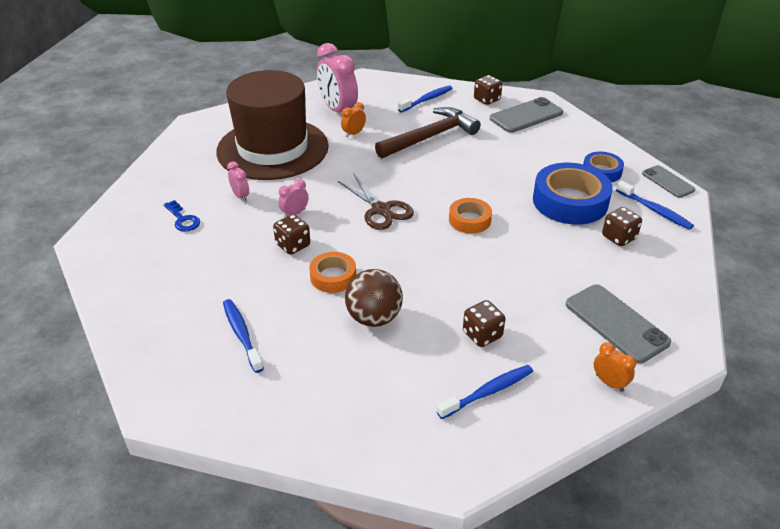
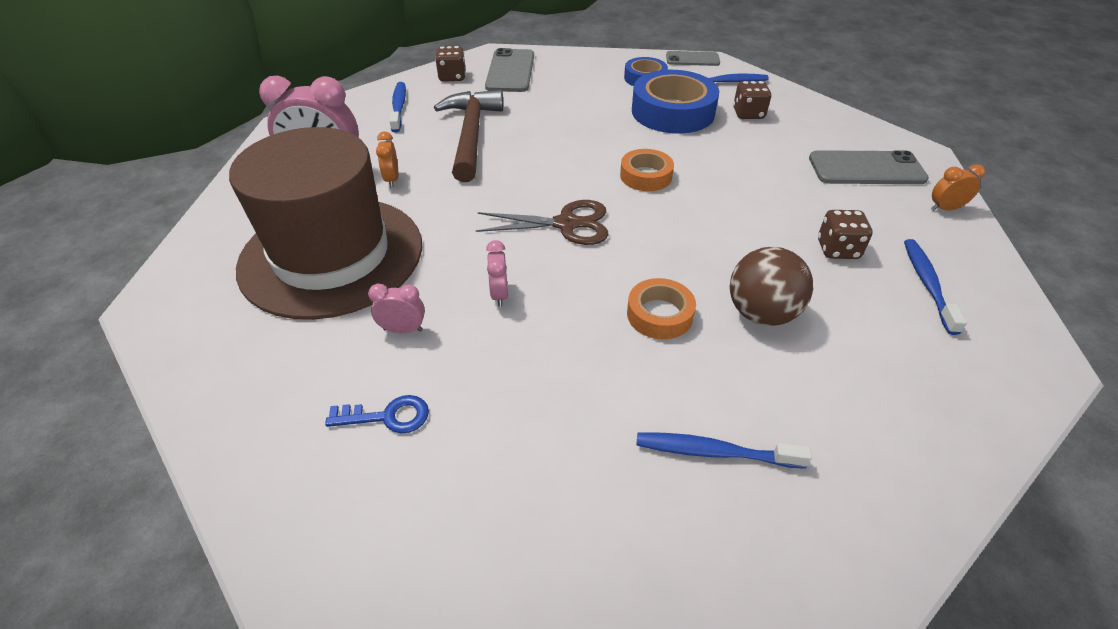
camera: 55 degrees left, 5 degrees up
(293, 245) = (565, 324): brown dice -> none

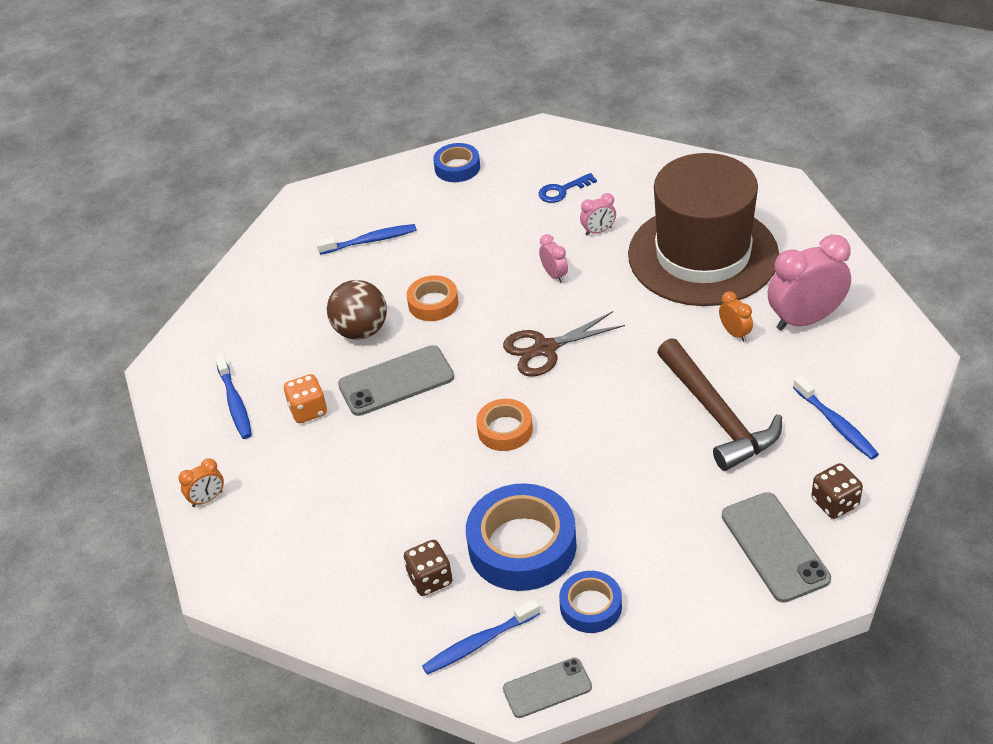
camera: 160 degrees right, 0 degrees up
(503, 556) = (457, 167): none -> blue tape
(837, 249) = (308, 410): brown dice -> orange dice
(866, 169) = (283, 529): grey phone -> grey phone (396, 381)

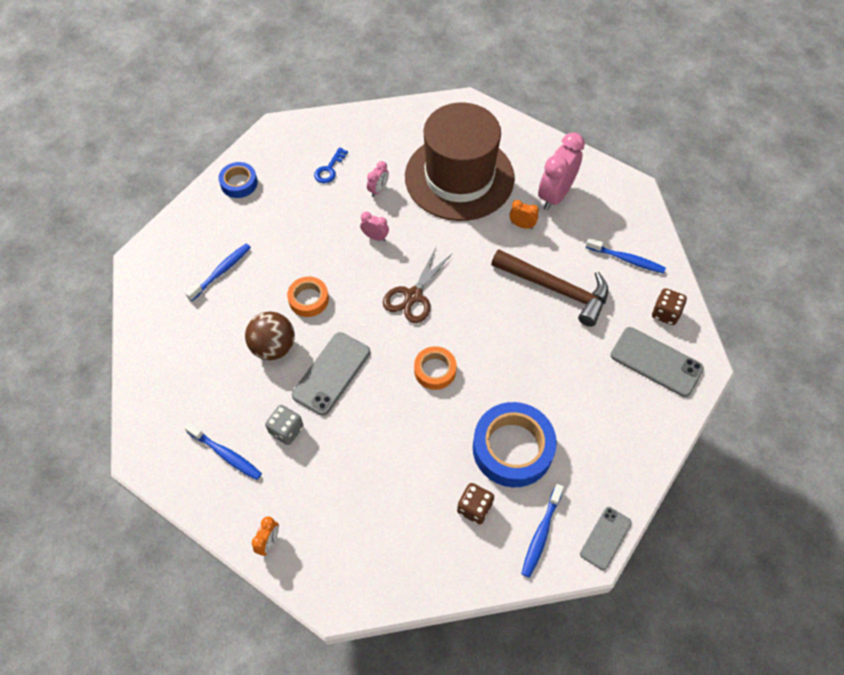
camera: 40 degrees left, 15 degrees up
(308, 410) = (286, 430): orange dice -> grey dice
(590, 606) = (586, 465): blue tape -> none

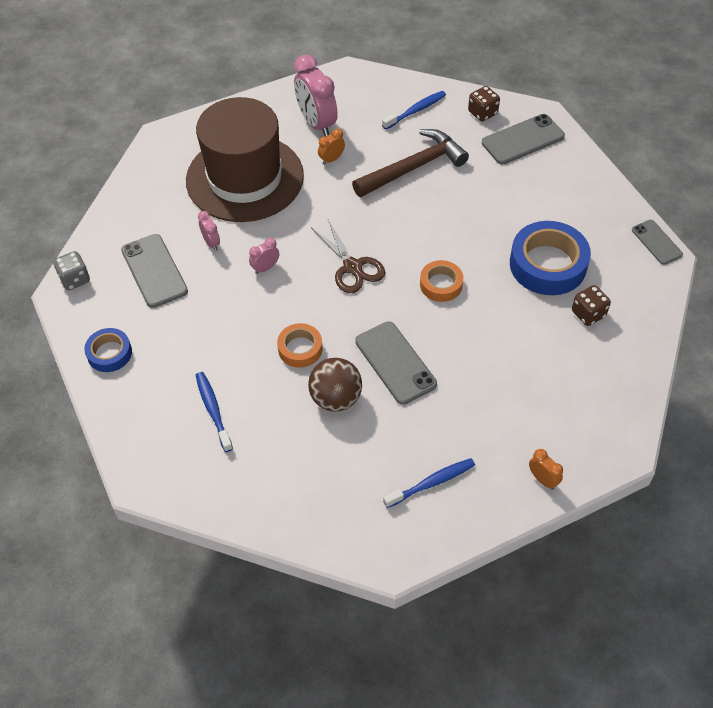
camera: 60 degrees left, 5 degrees down
(286, 430) = (434, 422): grey dice -> grey dice (75, 279)
(329, 169) = (154, 271): blue key -> grey phone
(541, 534) = (633, 280): blue toothbrush -> none

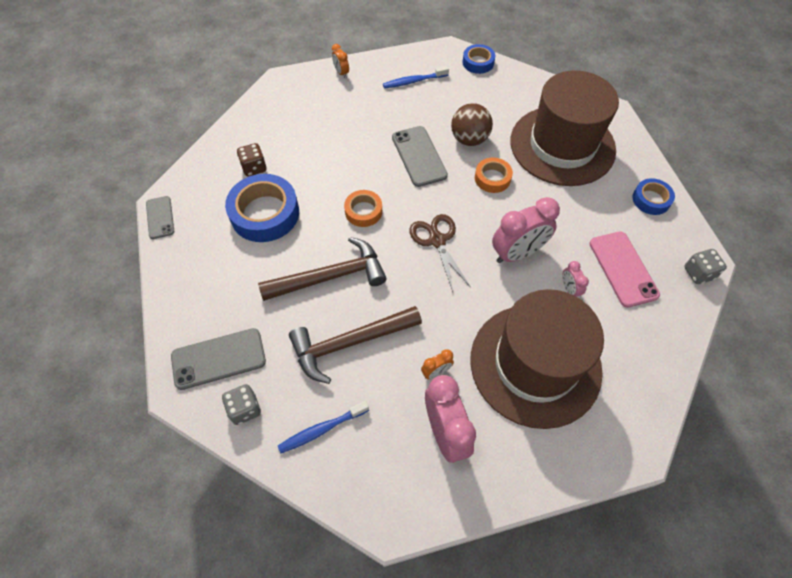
camera: 170 degrees left, 5 degrees up
(154, 271) = (623, 269): grey phone -> pink phone
(213, 410) = (562, 145): blue toothbrush -> brown hat
(265, 268) = (517, 253): pink clock -> pink clock, size x2.11
(341, 539) = (478, 62): none -> blue tape
(452, 216) = (330, 276): none -> brown hammer
(482, 113) = (245, 409): brown dice -> grey dice

